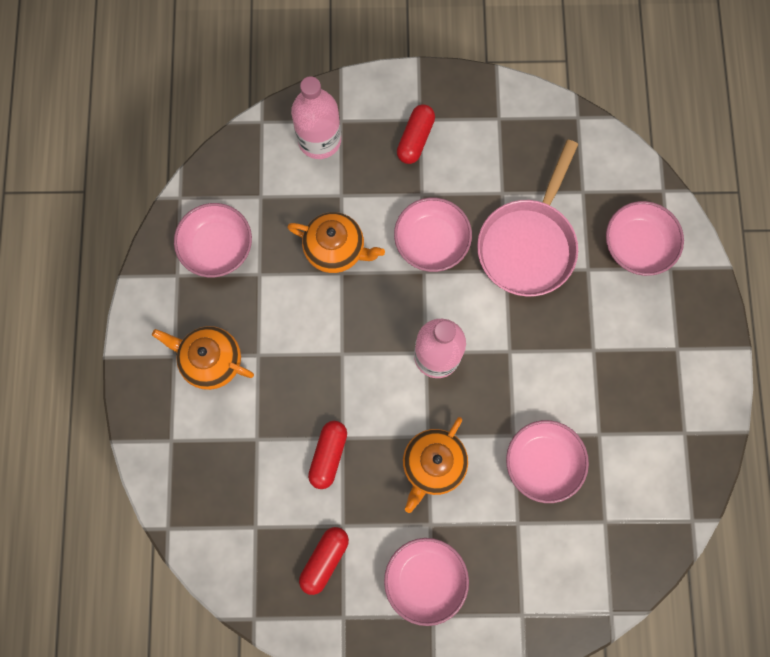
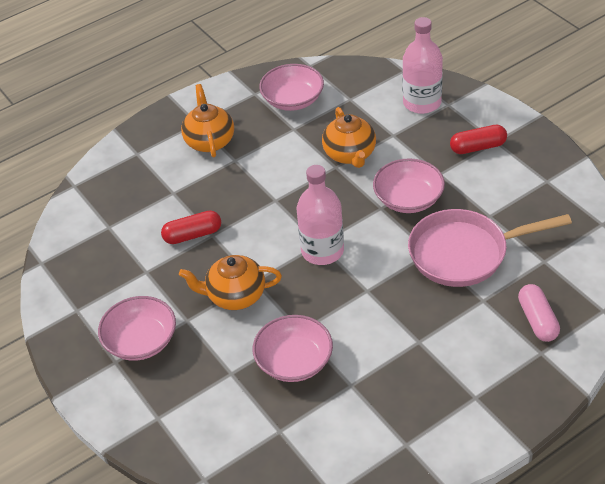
camera: 60 degrees right, 30 degrees down
(324, 560) = (112, 276): red capsule -> none
(638, 245) = (537, 320): pink bowl -> pink capsule

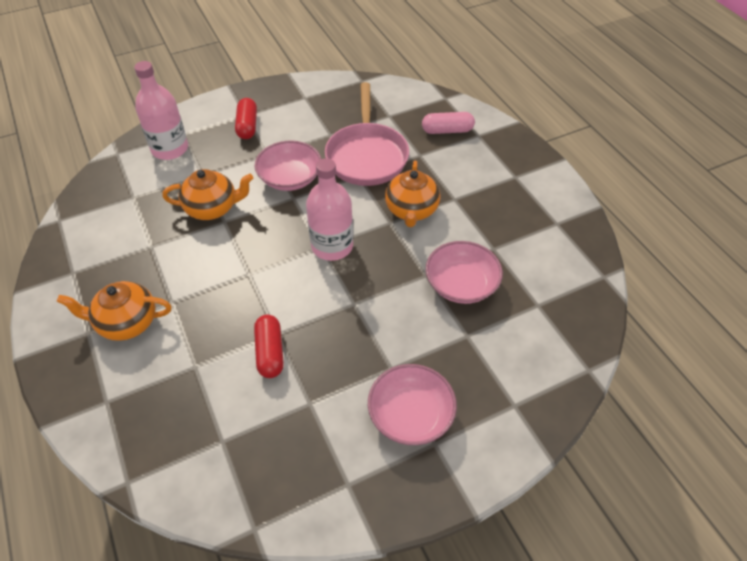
camera: 85 degrees left, 5 degrees up
(235, 296) = (369, 322): orange teapot -> orange teapot (411, 210)
(293, 100) = (104, 241): pink bowl -> none

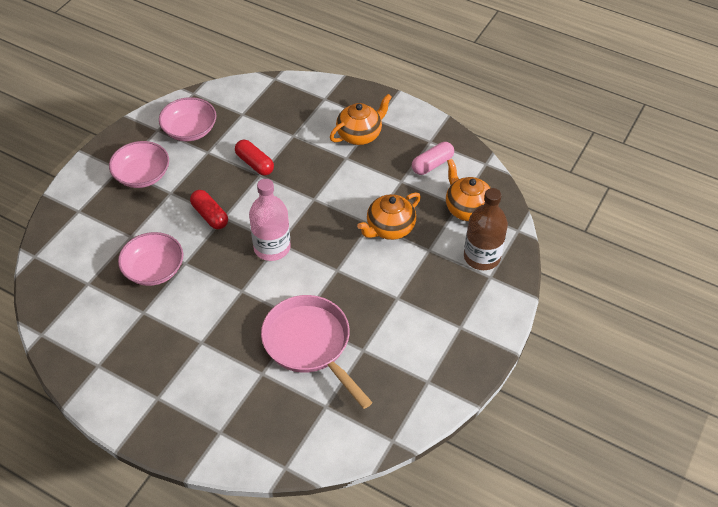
camera: 145 degrees right, 0 degrees up
(170, 149) = (482, 257): pink bottle -> brown bottle
(247, 126) = (445, 316): red capsule -> red capsule (210, 215)
(290, 178) = (356, 285): pink bowl -> pink bowl (190, 130)
(411, 210) = (231, 310): orange teapot -> orange teapot (467, 209)
(447, 130) = (254, 419): pink capsule -> pink capsule (432, 164)

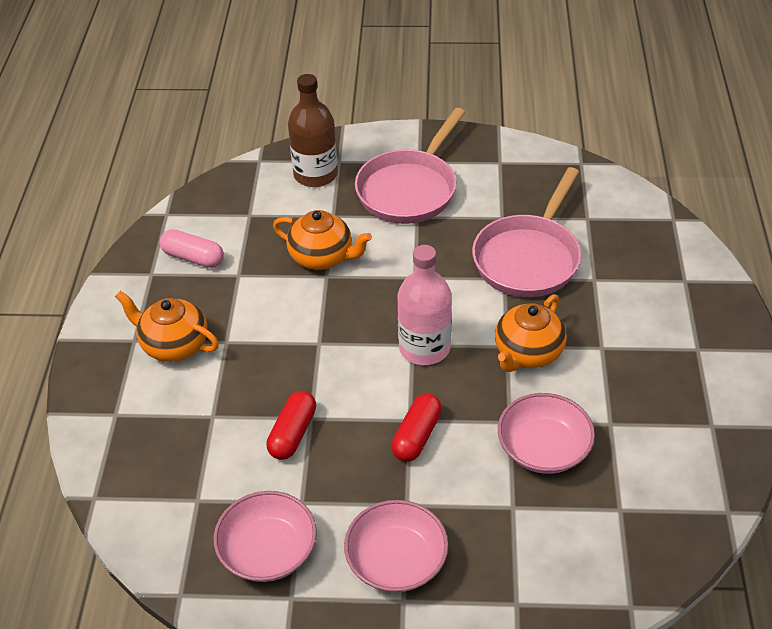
camera: 115 degrees left, 5 degrees down
(430, 306) = (409, 189): none -> pink pan
(467, 209) = (251, 206): orange teapot -> orange teapot (527, 353)

